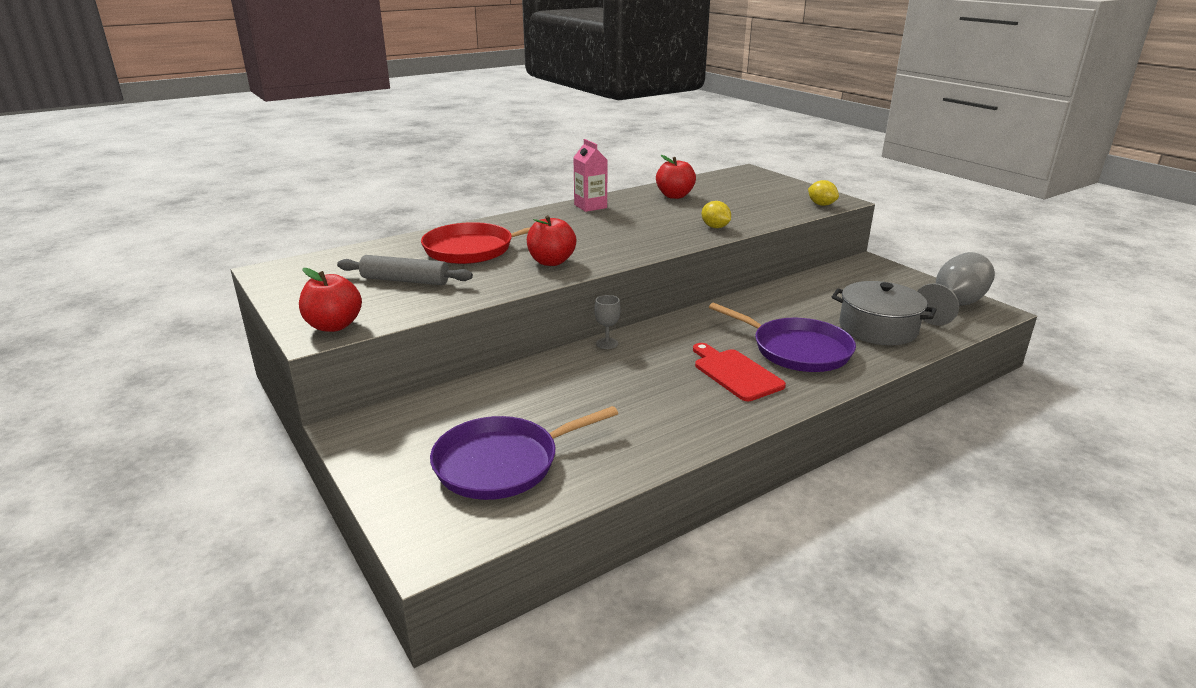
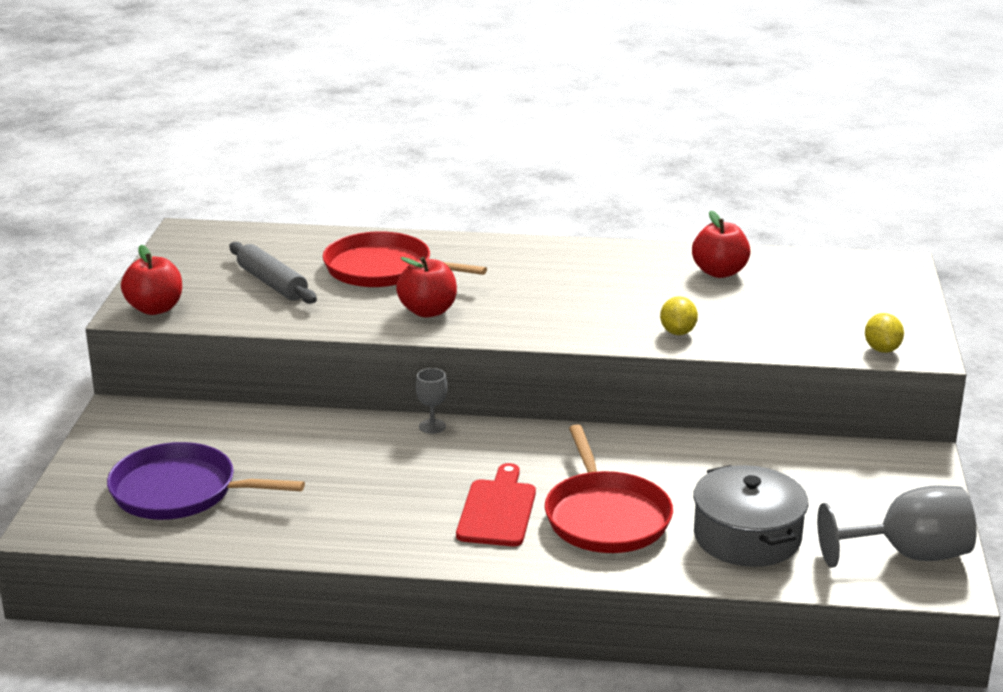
camera: 40 degrees right, 0 degrees up
(590, 206) = (593, 254): pink carton -> none
(796, 350) = (606, 517): purple pan -> red pan

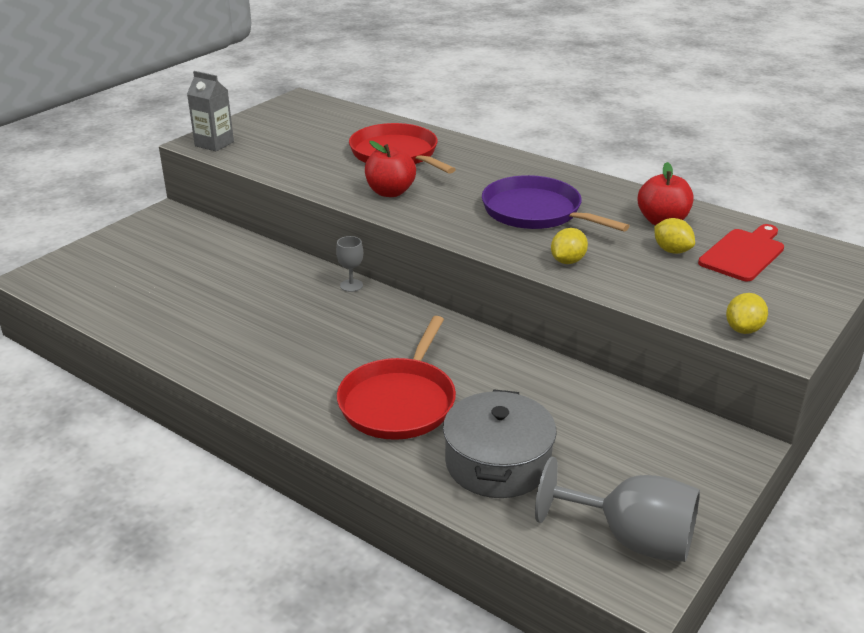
camera: 30 degrees right, 5 degrees up
(155, 309) = (214, 144): red apple -> grey carton
(180, 491) = (135, 279): purple pan -> purple pan (536, 212)
(272, 283) = (309, 145): grey rolling pin -> none
(498, 510) = (324, 366): red cutting board -> red cutting board (743, 254)
(756, 297) = (672, 250): none -> yellow lemon

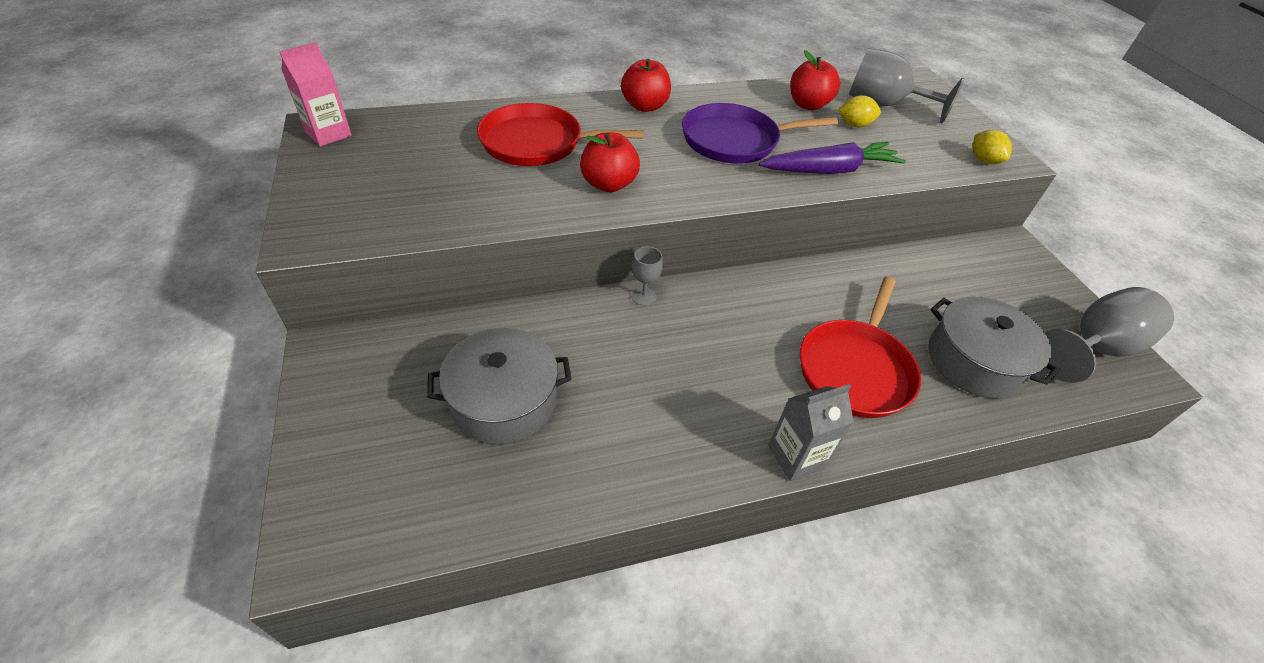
camera: 55 degrees left, 15 degrees up
(191, 280) = (504, 400): none -> grey pot
(214, 144) = (329, 230): grey carton -> grey carton (796, 456)
(298, 104) = (328, 134): none -> pink carton
(399, 402) = (856, 369): red pan -> red pan turned 60 degrees clockwise
(517, 166) = (645, 106): none -> red apple
(567, 261) = (829, 170): yellow lemon -> purple carrot
(743, 254) = (883, 105): red cutting board -> grey goblet

